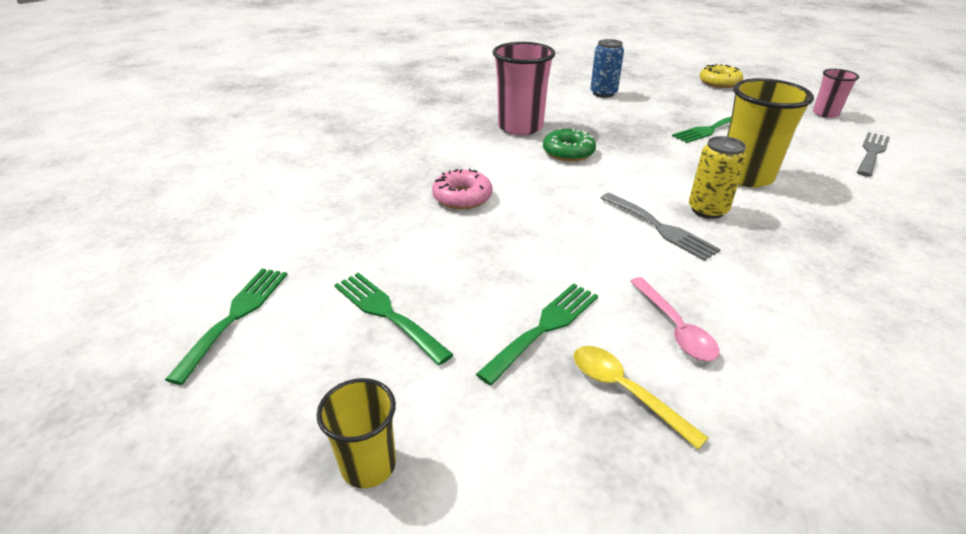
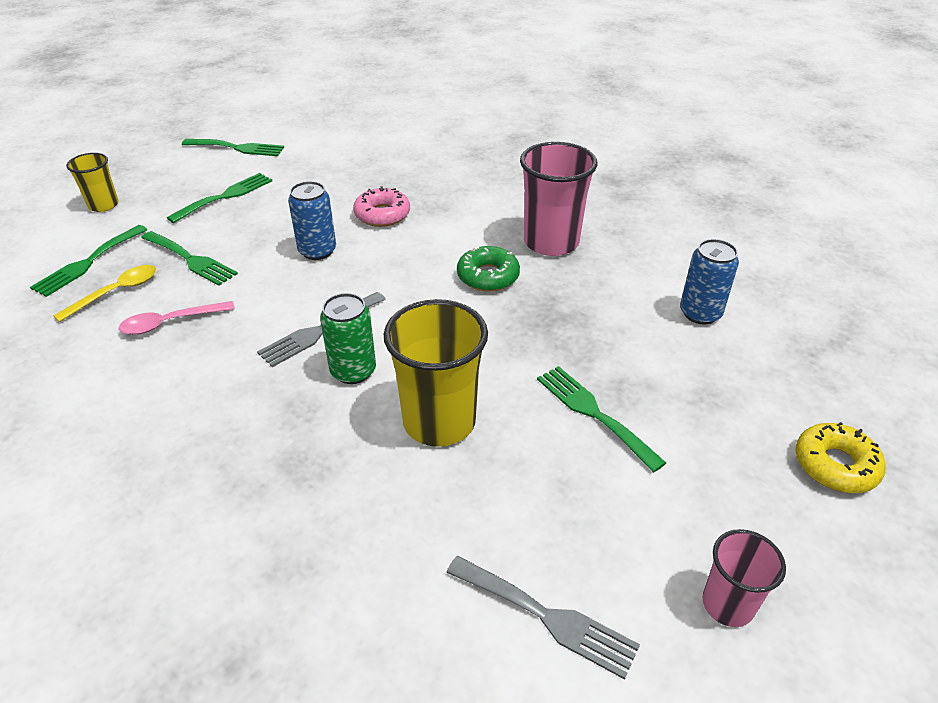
camera: 85 degrees right, 5 degrees up
(528, 233) = (317, 251): none -> blue can
(553, 444) = (87, 263): none -> green fork
(707, 210) = (353, 371): yellow can -> green can

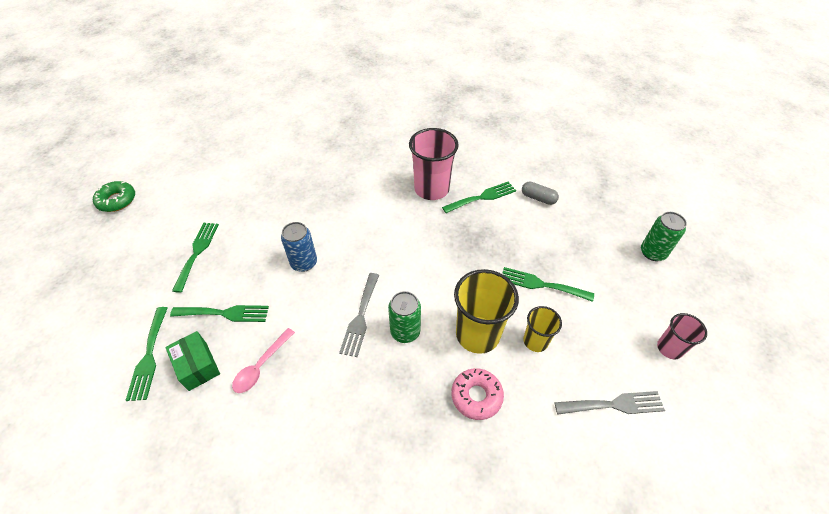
camera: 35 degrees left, 10 degrees up
(103, 205) = (107, 305): yellow cup -> yellow cup (535, 341)
(117, 292) = (197, 366): yellow spoon -> green box
(238, 148) = (164, 209): green fork -> green fork (482, 197)
(382, 214) = (318, 216): pink donut -> pink donut (476, 396)
(488, 276) = (419, 229): green donut -> green donut (117, 200)
(700, 313) = (538, 198): blue can -> grey capsule
(835, 465) = (652, 252): yellow donut -> green can

